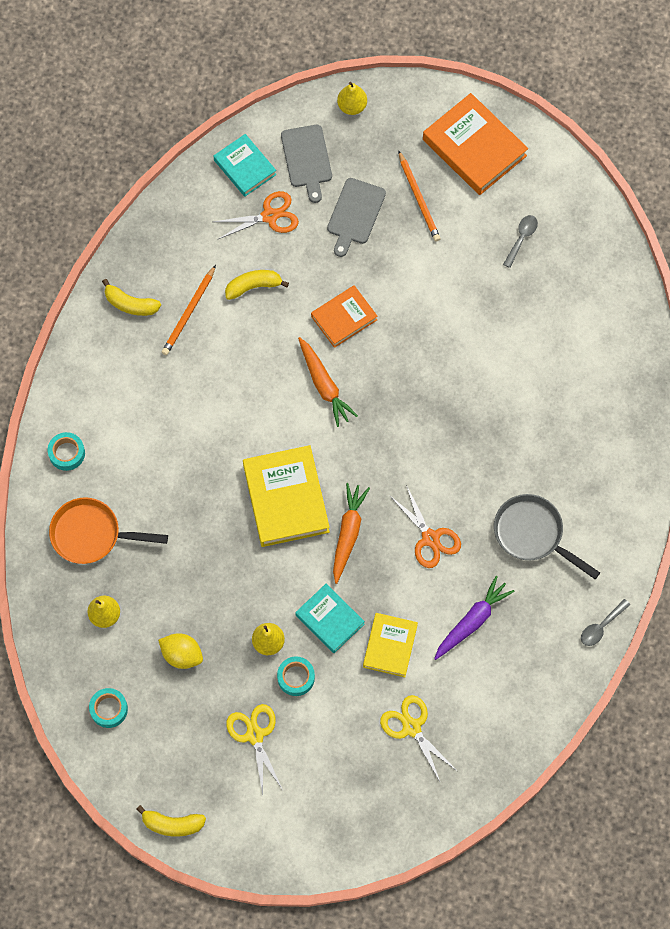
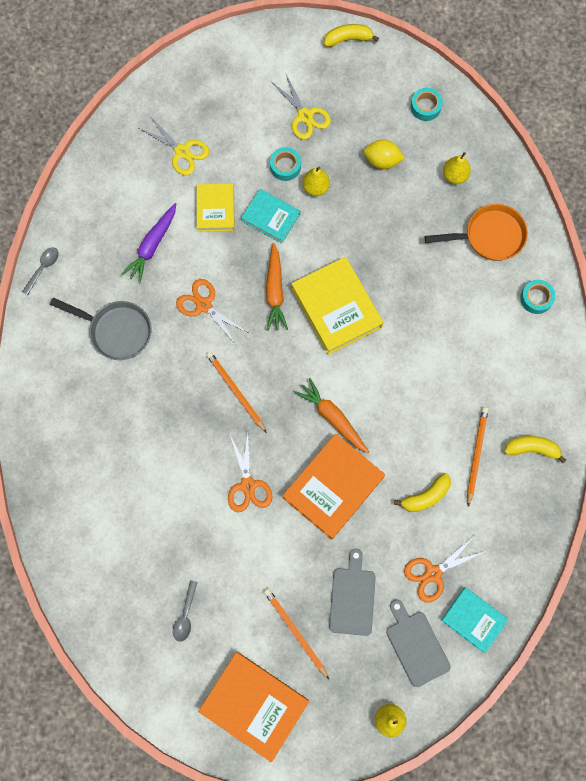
camera: 165 degrees right, 5 degrees up
(344, 318) = (333, 487): orange book -> orange book, size x1.63
(419, 437) = (235, 391): none -> orange pencil
(430, 341) = (248, 485): none -> orange scissors

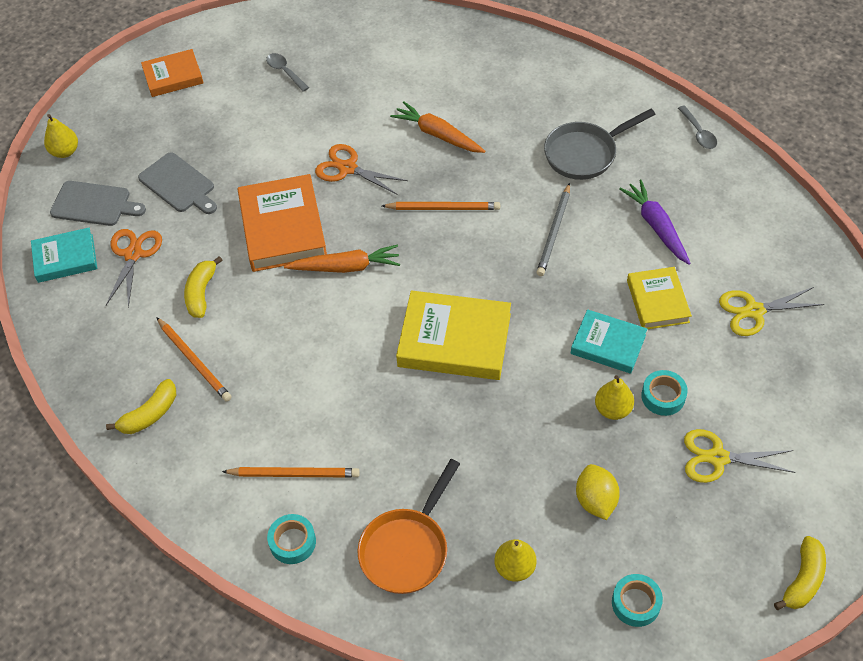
camera: 130 degrees right, 20 degrees down
(204, 305) = (554, 232): orange scissors -> grey pencil
(215, 209) = (658, 301): yellow book -> yellow book turned 45 degrees clockwise
(254, 705) = (173, 76): orange book -> orange book, size x0.61
(270, 218) = (608, 344): turquoise book -> turquoise book turned 45 degrees clockwise
(275, 291) = (519, 298): orange carrot -> orange carrot (438, 135)
(295, 632) = (196, 131): orange pencil -> orange pencil (294, 474)
(382, 161) = (595, 500): yellow lemon -> yellow lemon turned 60 degrees counterclockwise

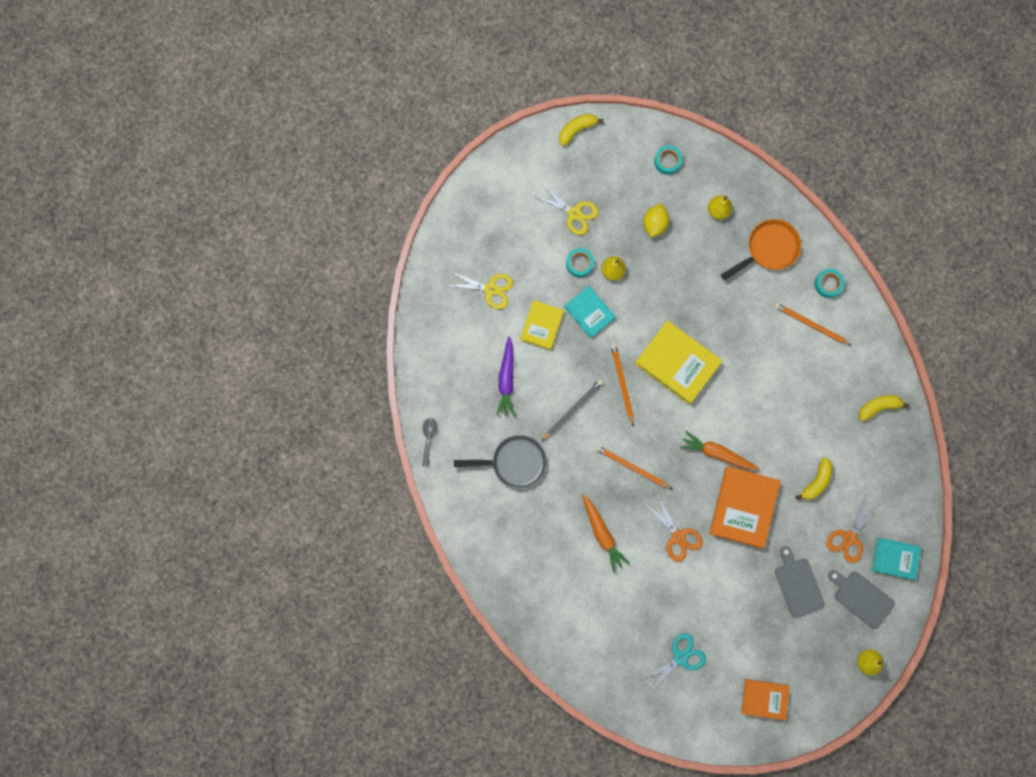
camera: 155 degrees left, 25 degrees up
(194, 361) = (839, 431): orange pencil -> orange pencil (622, 383)
(285, 72) = (680, 657): grey spoon -> turquoise scissors

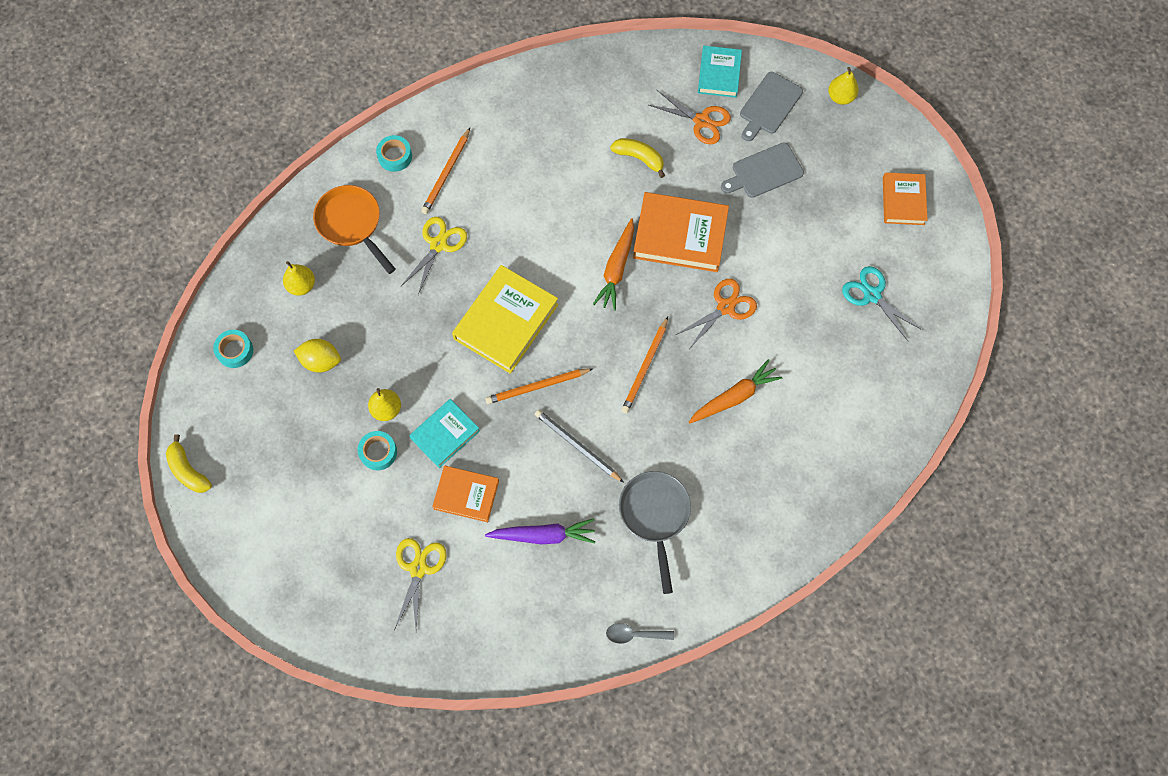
camera: 95 degrees left, 10 degrees down
(541, 325) = (466, 495): yellow book -> orange book
(574, 213) = (307, 464): yellow scissors -> yellow scissors (438, 244)
(878, 407) = (543, 97): yellow banana -> none

